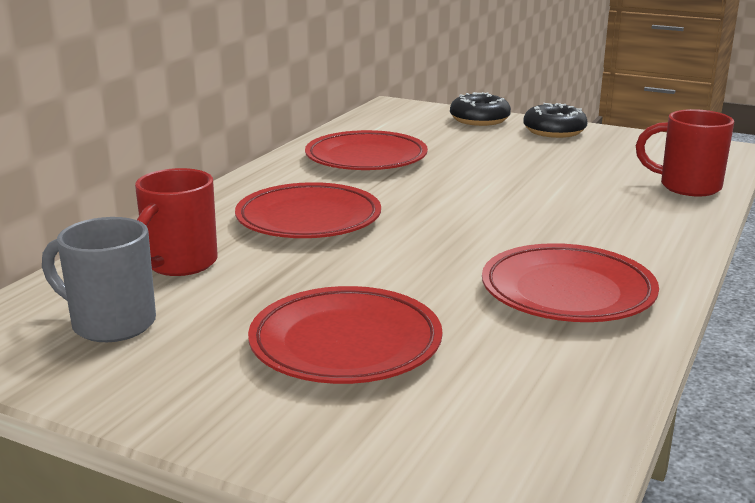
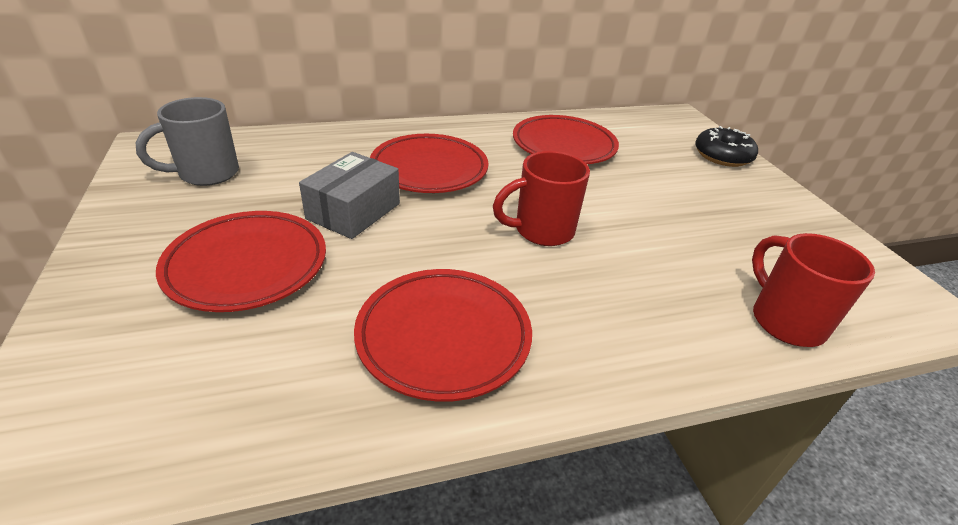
camera: 45 degrees right, 15 degrees up
(111, 324) = (206, 174): grey mug -> grey mug turned 105 degrees counterclockwise
(179, 264) = (308, 158): red mug -> red mug (541, 231)
(327, 272) = (353, 211): none -> grey box
(554, 131) = (769, 196): black donut -> none

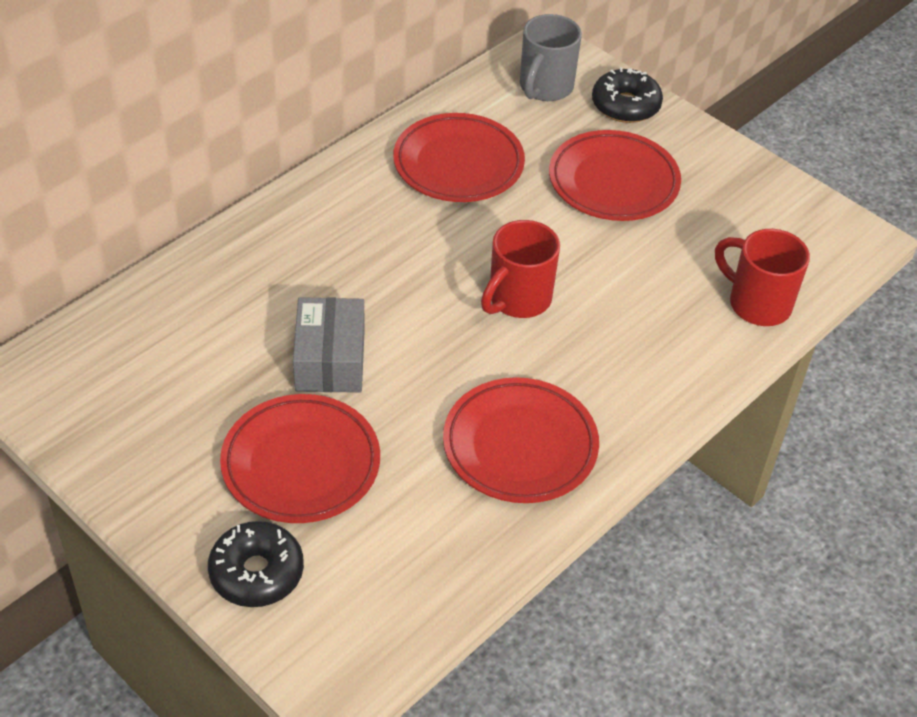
camera: 30 degrees left, 10 degrees up
(103, 329) = (256, 573): none -> black donut
(206, 174) = (131, 386): grey mug -> grey mug (545, 88)
(429, 169) = (350, 268): red plate -> red plate (613, 182)

